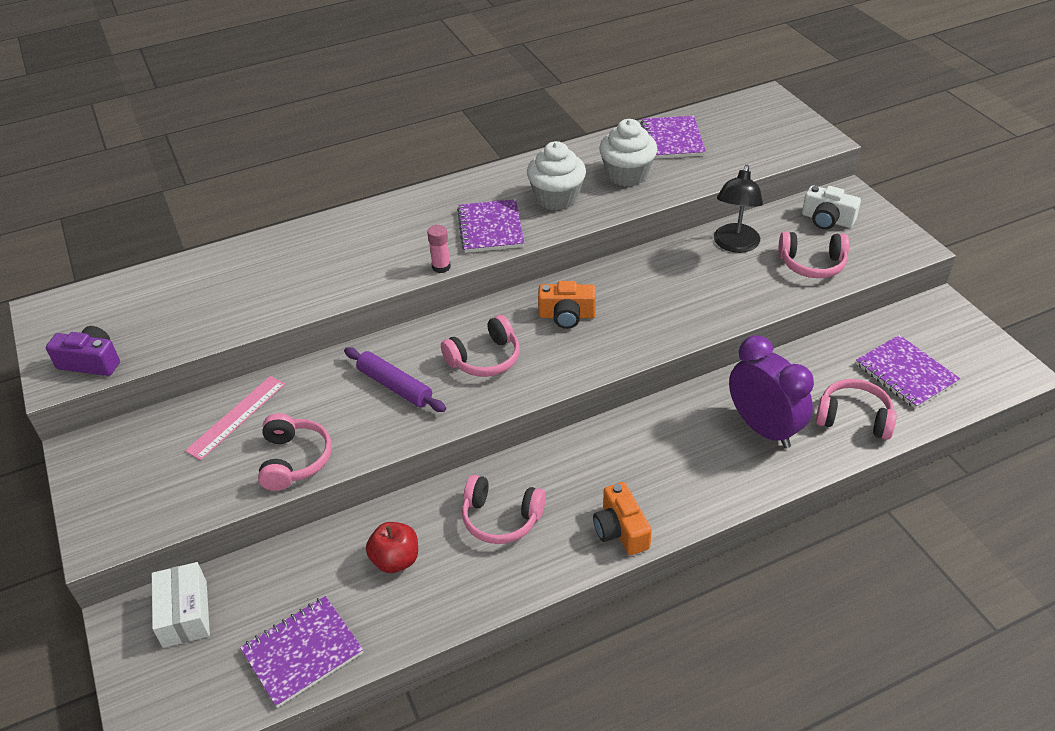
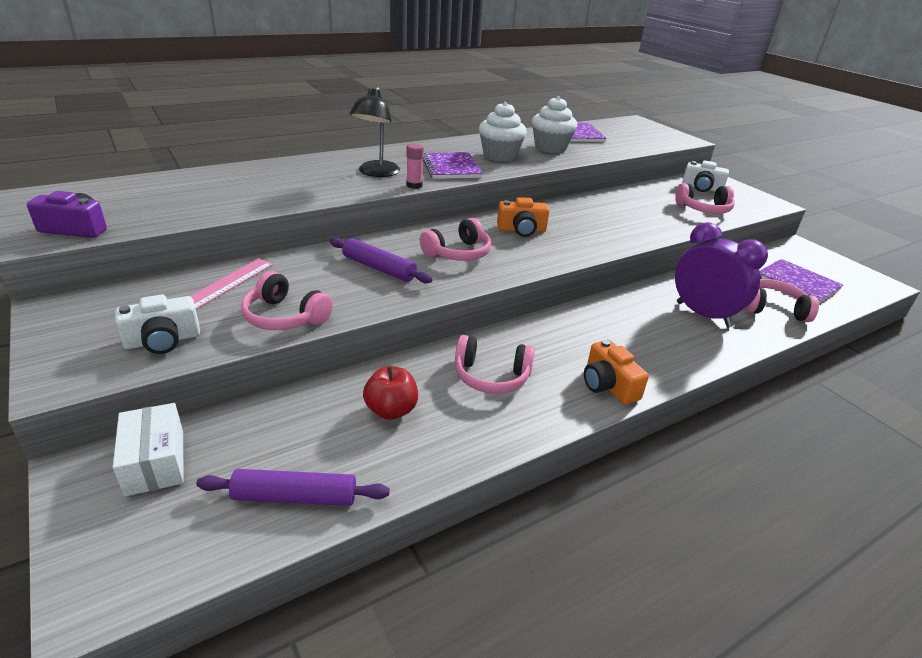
camera: 10 degrees left, 10 degrees down
(182, 492) = (163, 340): none -> white camera
(294, 460) = (285, 317): pink headphones -> pink headphones turned 135 degrees clockwise
(302, 652) = (295, 497): purple notebook -> purple rolling pin
(734, 245) = (640, 197): black lamp -> black lamp (376, 173)

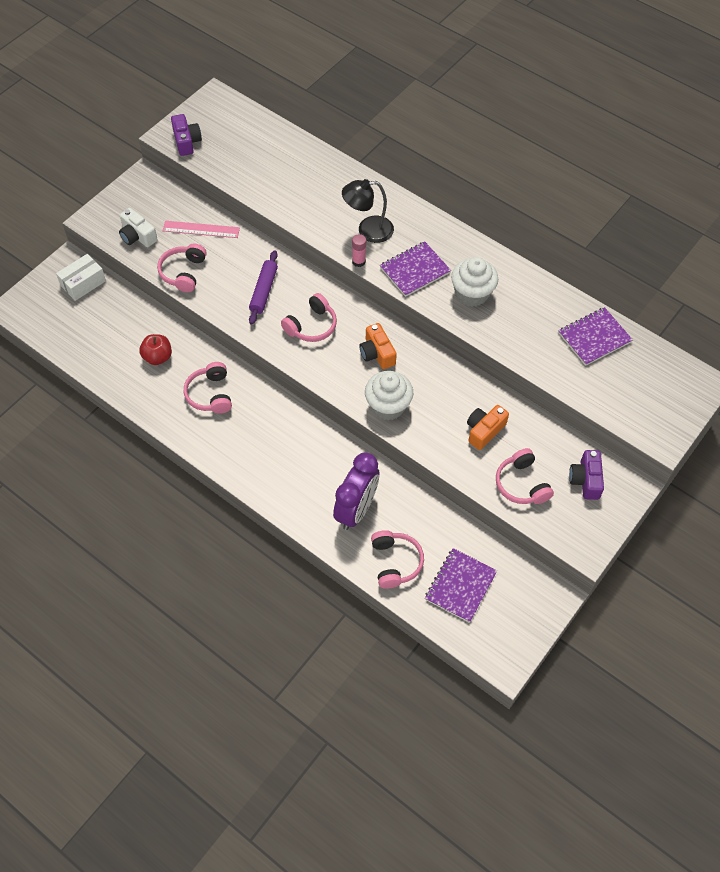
camera: 70 degrees right, 25 degrees up
(295, 497) = (83, 344): purple rolling pin -> none
(458, 253) = (311, 326): pink headphones -> pink headphones turned 75 degrees counterclockwise
(550, 148) = (527, 325): white cupcake -> white cupcake (388, 406)
(608, 385) = (231, 458): orange camera -> orange camera (484, 431)
(701, 188) = (585, 480): white camera -> purple camera

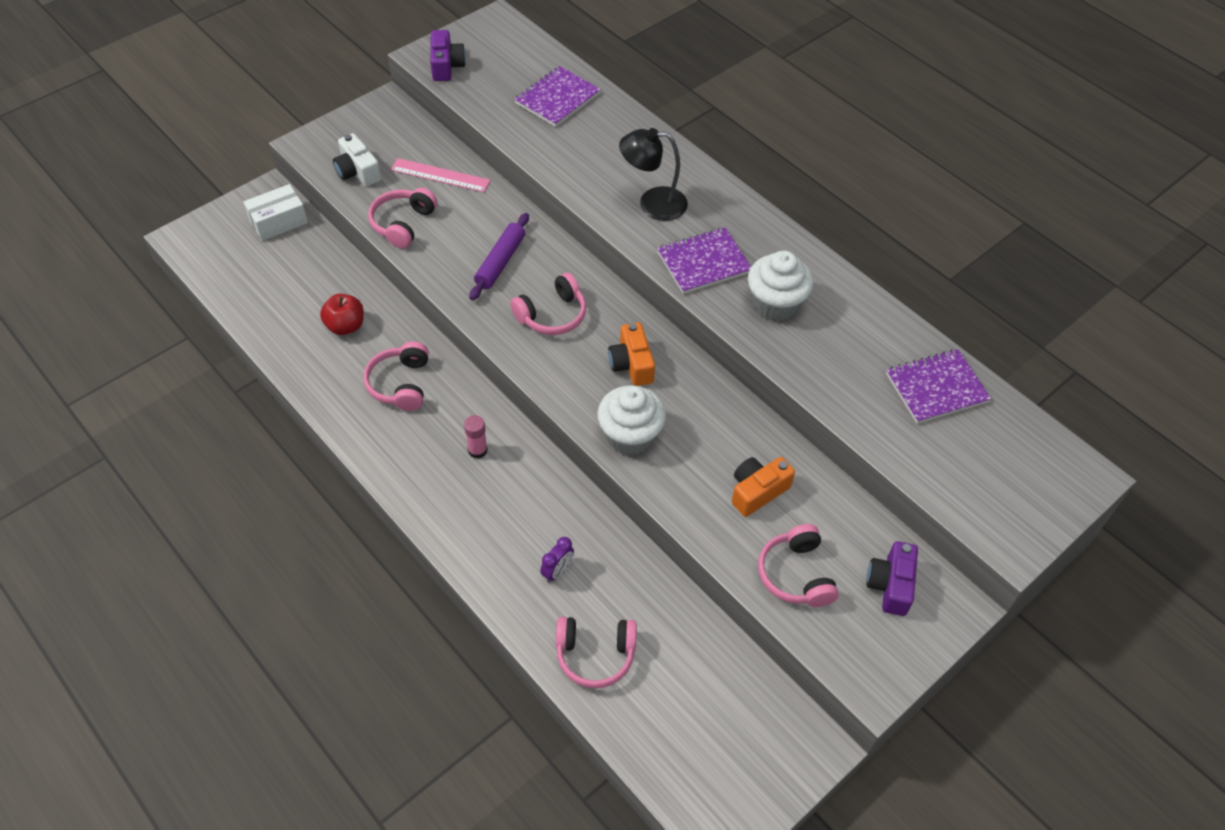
camera: 10 degrees right, 5 degrees down
(356, 510) = (557, 571): purple clock -> purple clock, size x0.44
(358, 261) = (630, 240): pink glue stick -> pink glue stick (477, 450)
(395, 562) = (595, 655): pink headphones -> pink headphones turned 90 degrees clockwise
(460, 586) = (681, 706): purple notebook -> purple notebook (557, 98)

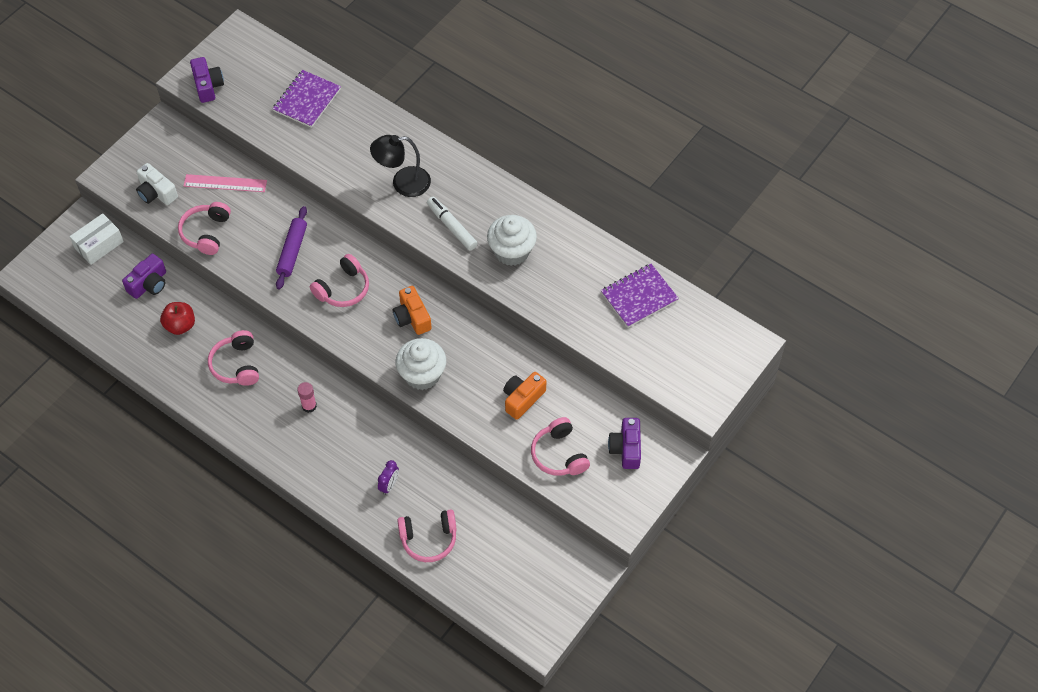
camera: 10 degrees left, 5 degrees up
(323, 273) = (149, 284): none -> purple camera
(703, 262) = (452, 227): purple notebook -> white marker

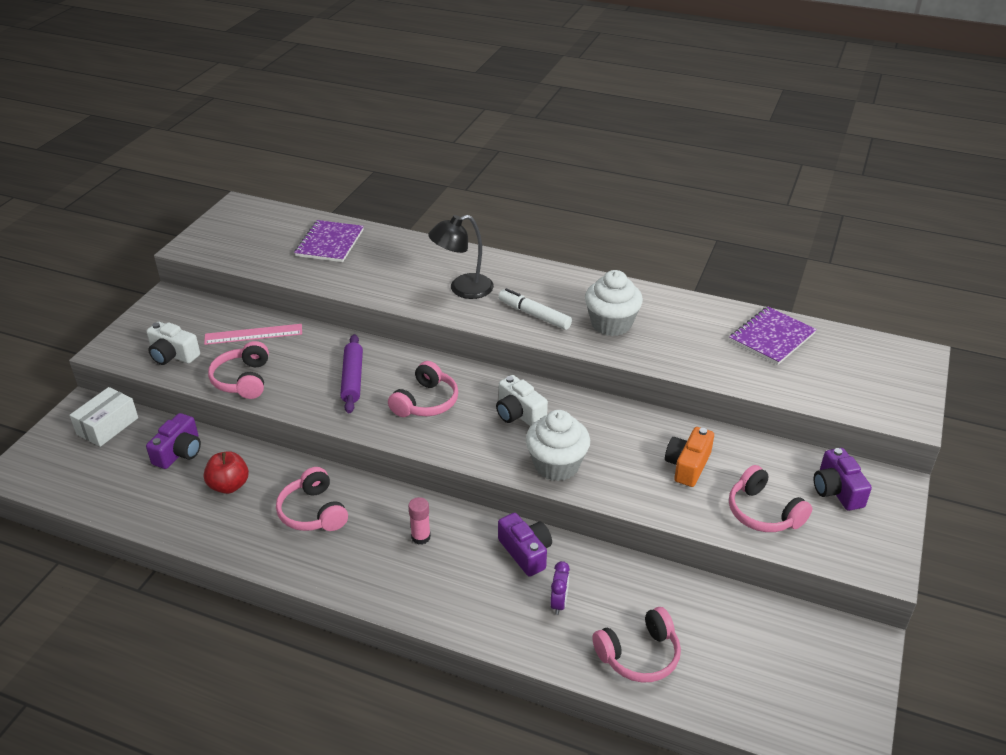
camera: 15 degrees left, 20 degrees down
(208, 86) = (215, 248): purple camera -> purple camera (526, 552)
(412, 317) = (519, 413): orange camera -> white camera

